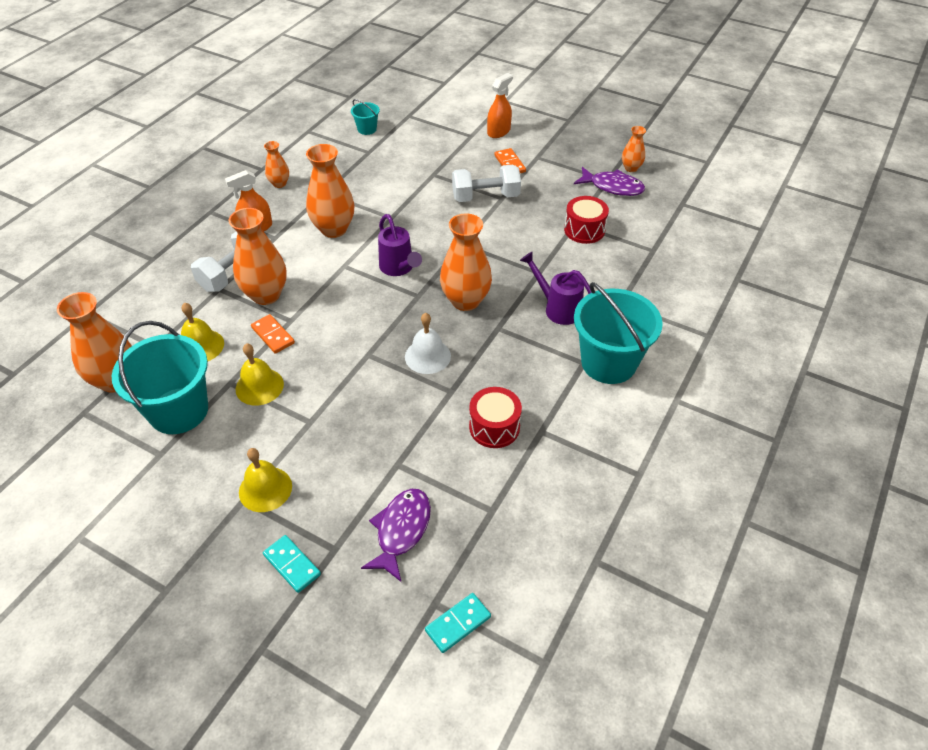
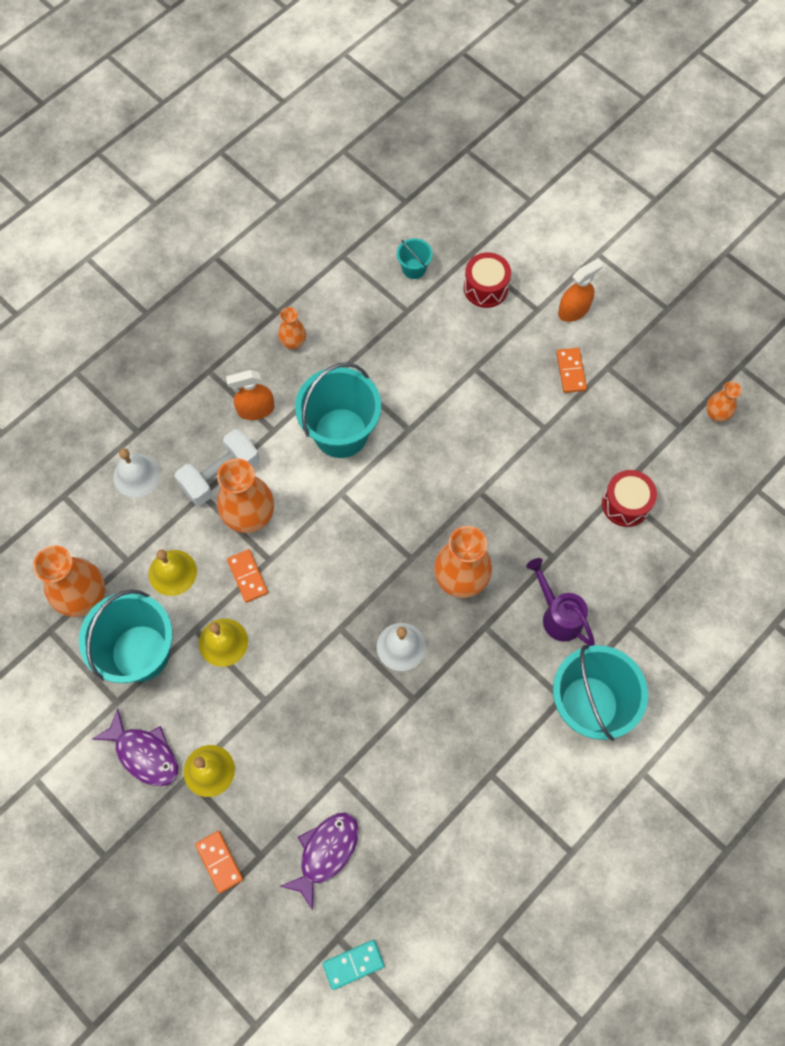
camera: 15 degrees right, 20 degrees up
(155, 287) = (136, 475): none -> white bell
(292, 565) = (219, 862): turquoise domino -> orange domino
(334, 229) = (341, 433): orange vase -> turquoise bucket
(399, 268) = (399, 512): purple watering can -> none
(485, 197) = (526, 421): white dumbbell -> none
(494, 427) = (445, 756): red drum -> red drum (485, 288)
(613, 187) = (683, 441): purple fish -> purple fish (144, 753)

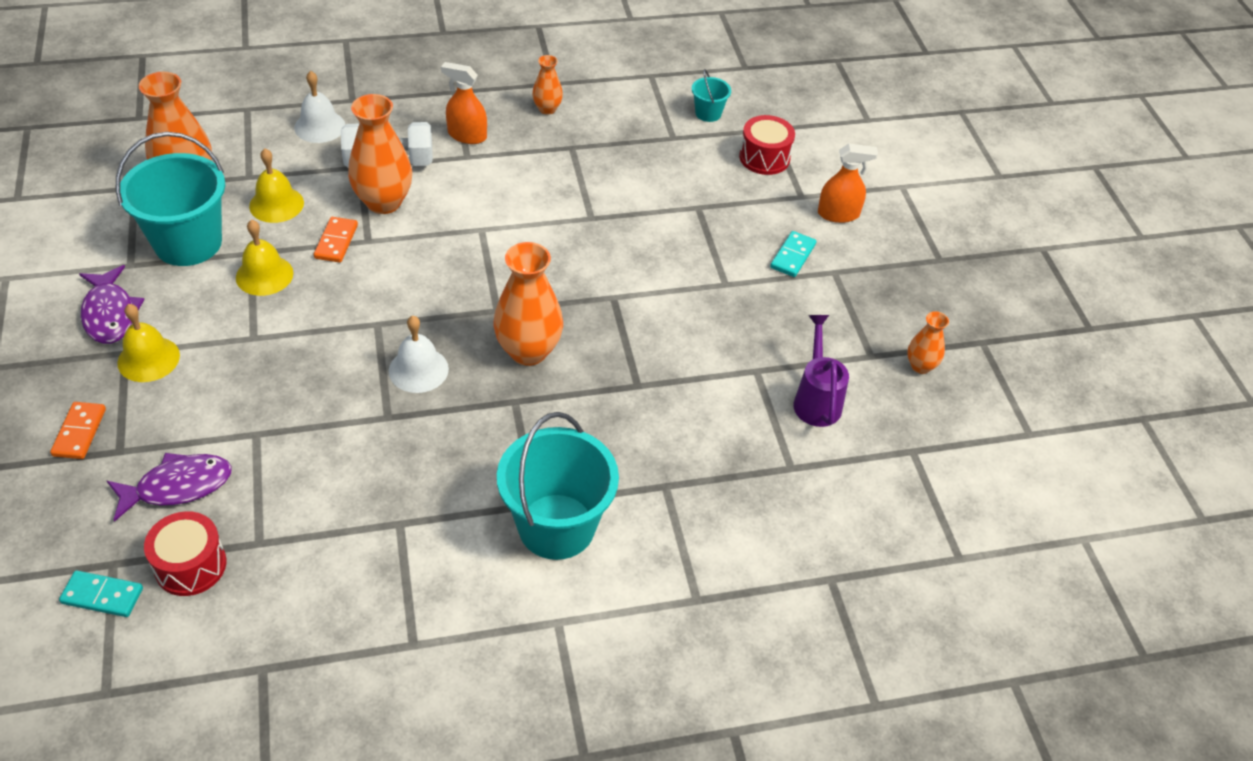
camera: 30 degrees right, 20 degrees down
(341, 433) = (525, 188): turquoise bucket -> none
(557, 615) = (597, 433): purple watering can -> purple watering can (816, 399)
(570, 371) = (792, 256): orange domino -> turquoise domino
(625, 504) = (754, 385): red drum -> red drum (190, 565)

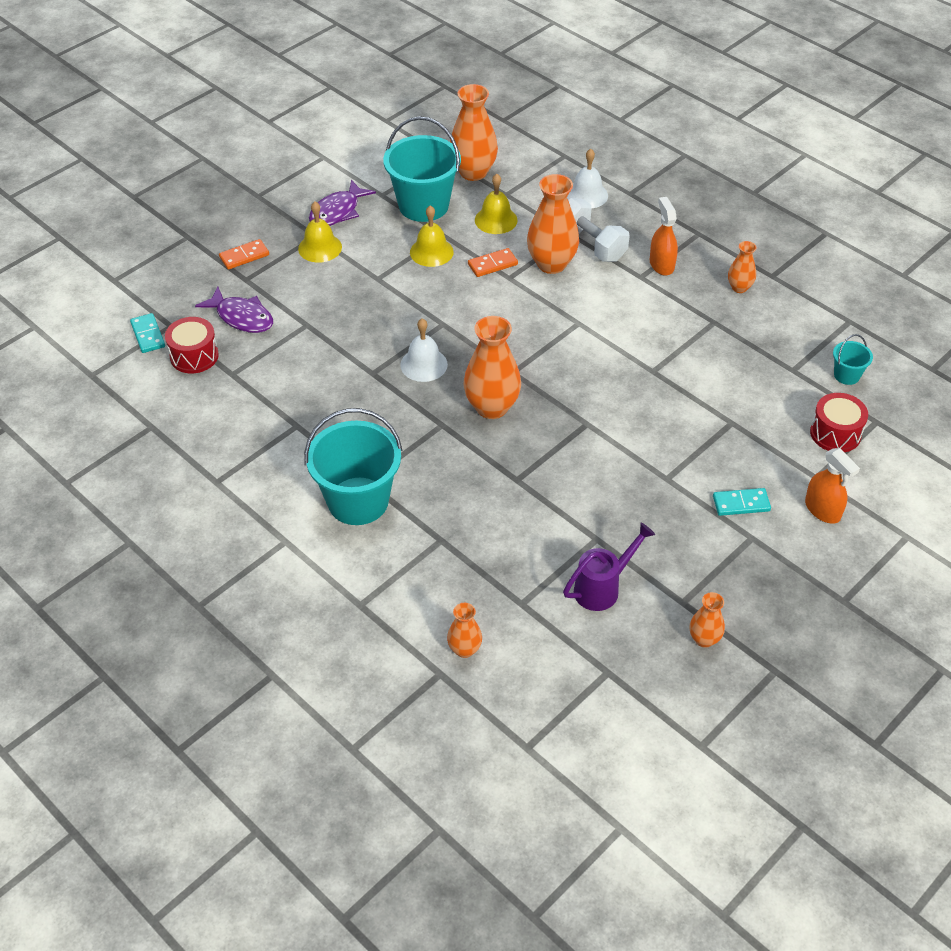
camera: 60 degrees right, 0 degrees up
(815, 543) = (464, 649): none -> orange vase

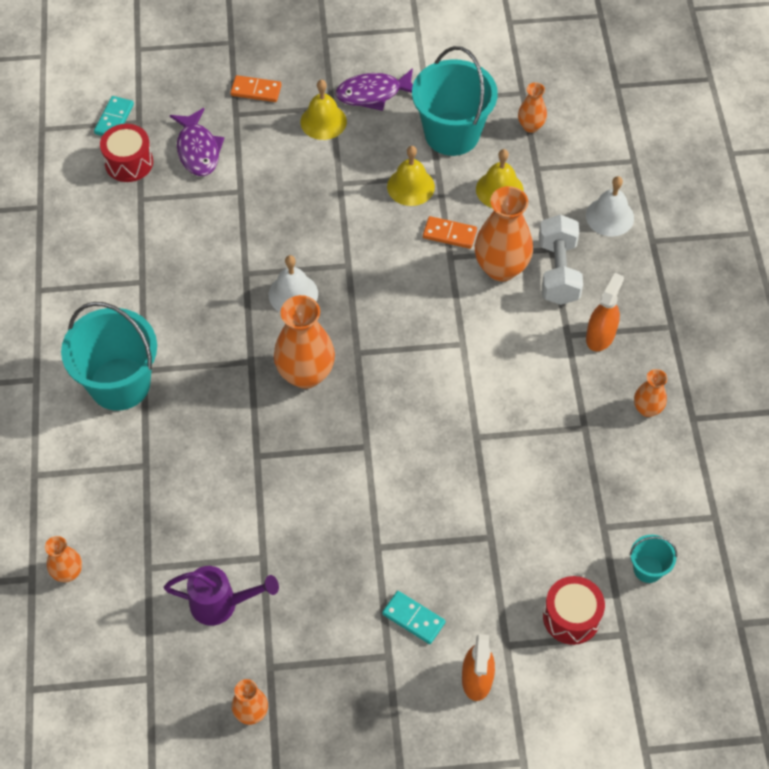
camera: 40 degrees right, 10 degrees up
(473, 172) = (530, 126): orange vase -> orange vase, size x0.53

